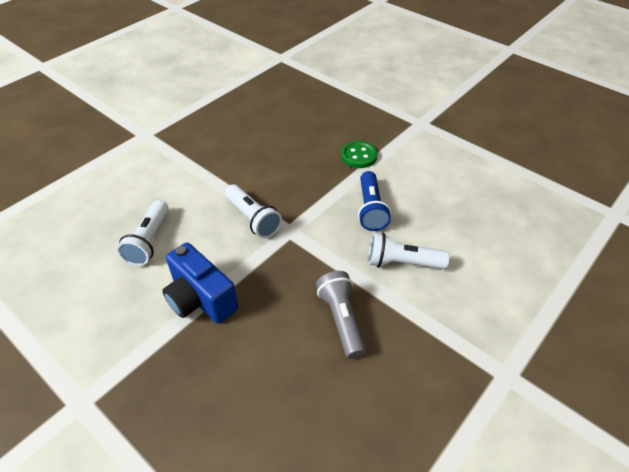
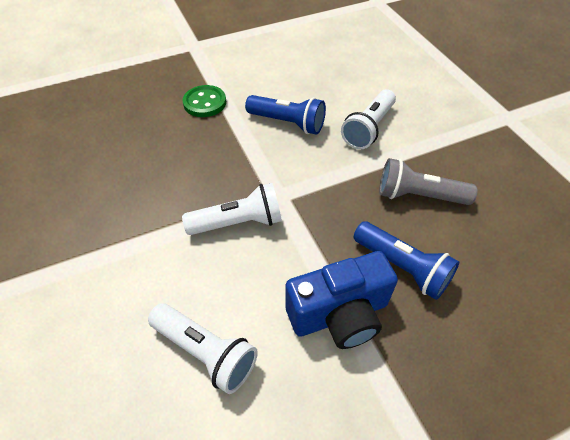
camera: 65 degrees left, 5 degrees up
(258, 326) = (402, 267): none -> blue flashlight

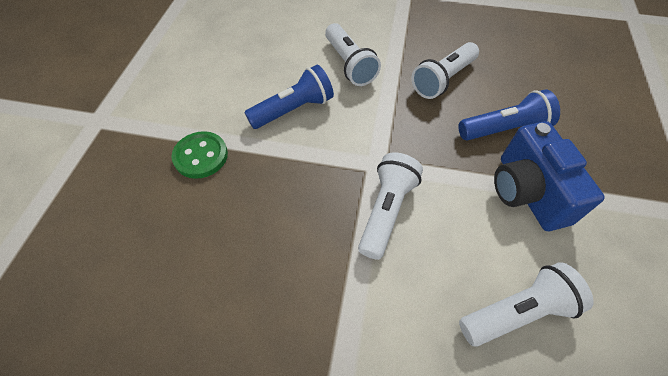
camera: 55 degrees left, 5 degrees up
(339, 315) = (526, 192): blue camera -> blue camera turned 150 degrees clockwise
(418, 195) = (442, 80): grey flashlight -> white flashlight

